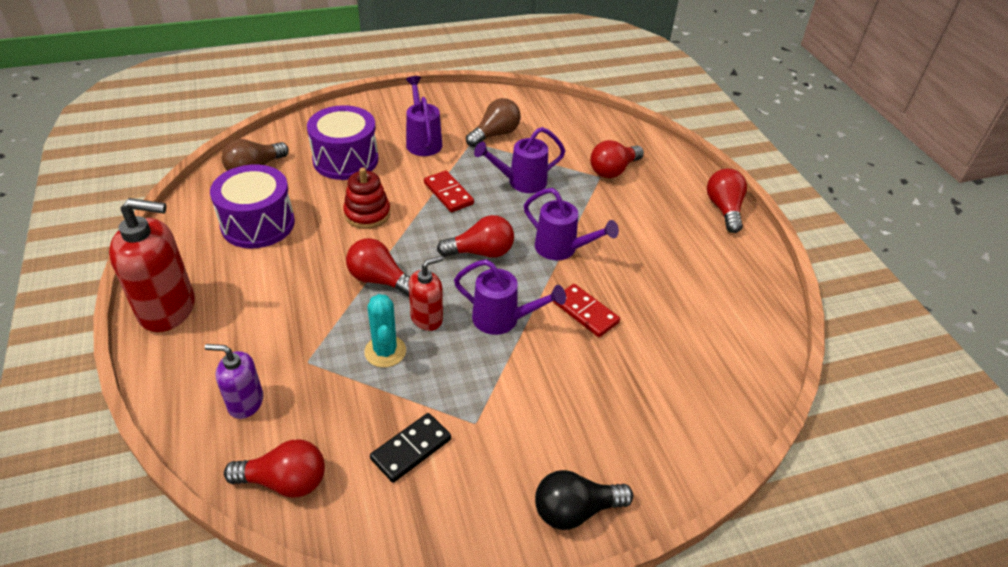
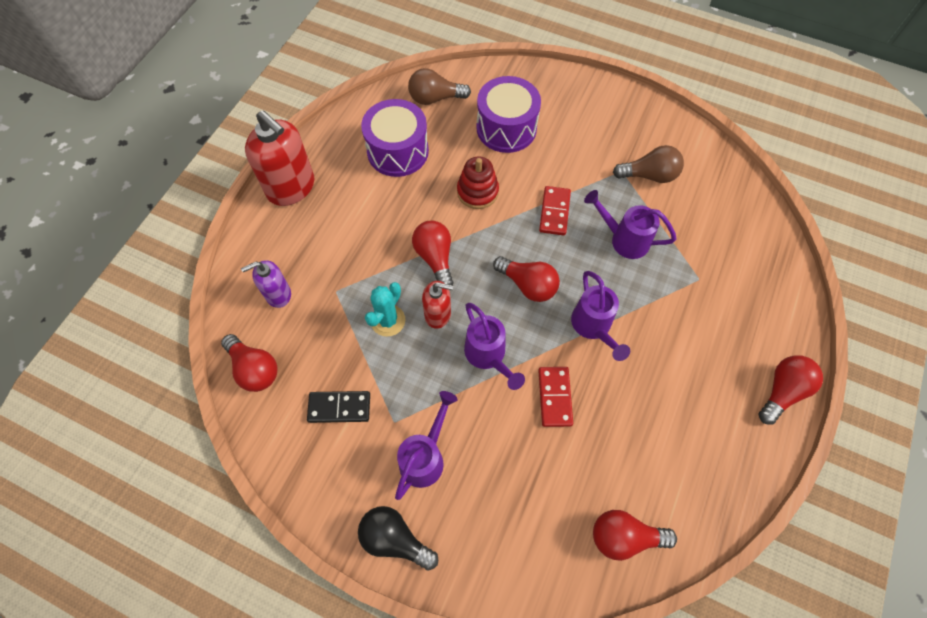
camera: 45 degrees right, 20 degrees up
(245, 402) = (278, 294): purple soap dispenser -> purple soap dispenser turned 75 degrees counterclockwise
(423, 141) = (582, 146): purple watering can -> purple watering can (425, 457)
(613, 170) = (718, 280): red light bulb -> red light bulb (624, 537)

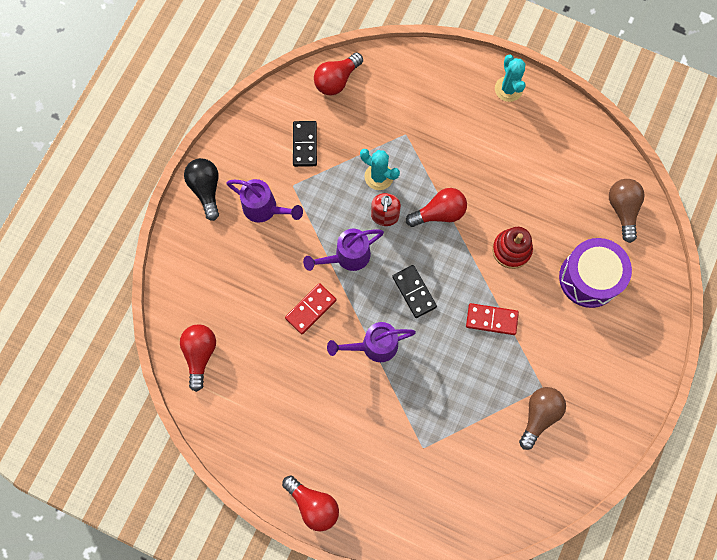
camera: 90 degrees right, 10 degrees up
(278, 294) = (402, 90): purple soap dispenser -> none
(291, 187) = (508, 89): red soap dispenser -> turquoise cactus
(395, 539) = (206, 189): black light bulb -> black light bulb turned 45 degrees counterclockwise
(398, 151) = (554, 177): purple drum -> none
(528, 285) = (414, 292): red light bulb -> black domino
(555, 397) = (311, 309): red domino -> red domino turned 45 degrees counterclockwise
(624, 239) = (463, 382): purple watering can -> none
(649, 175) = (539, 415): brown light bulb -> brown light bulb turned 150 degrees counterclockwise

